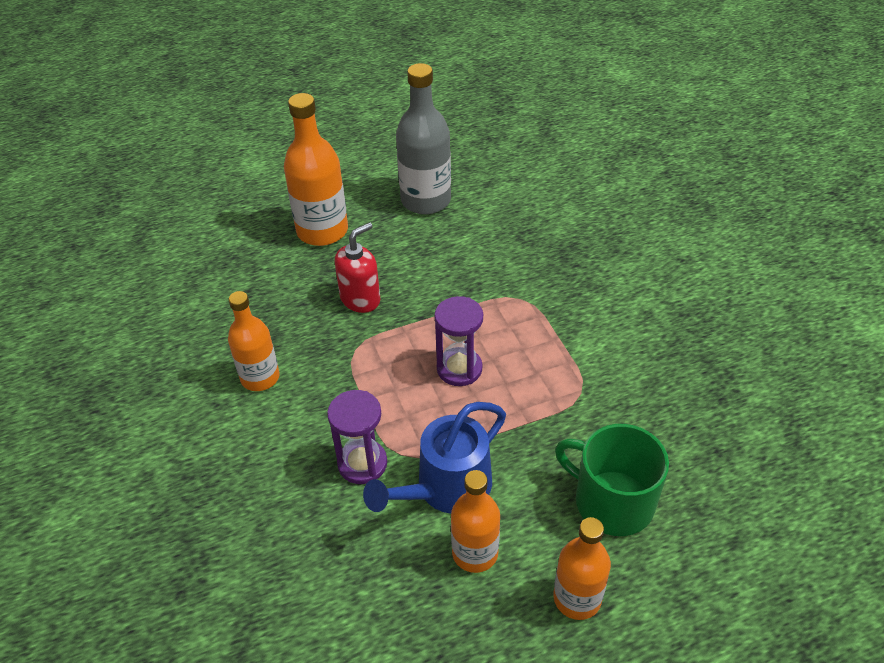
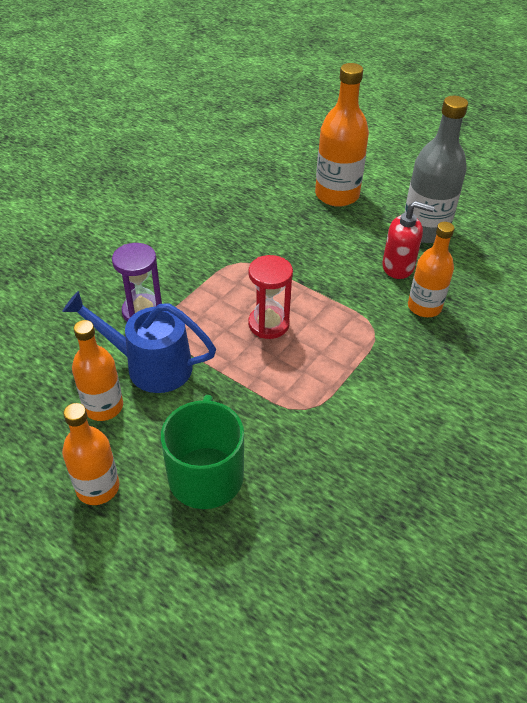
camera: 55 degrees right, 0 degrees up
(260, 377) = (179, 230): orange bottle -> orange bottle (424, 307)
(360, 299) = (290, 243): red soap dispenser -> red soap dispenser (398, 267)
(459, 369) = (268, 324): purple hourglass -> red hourglass

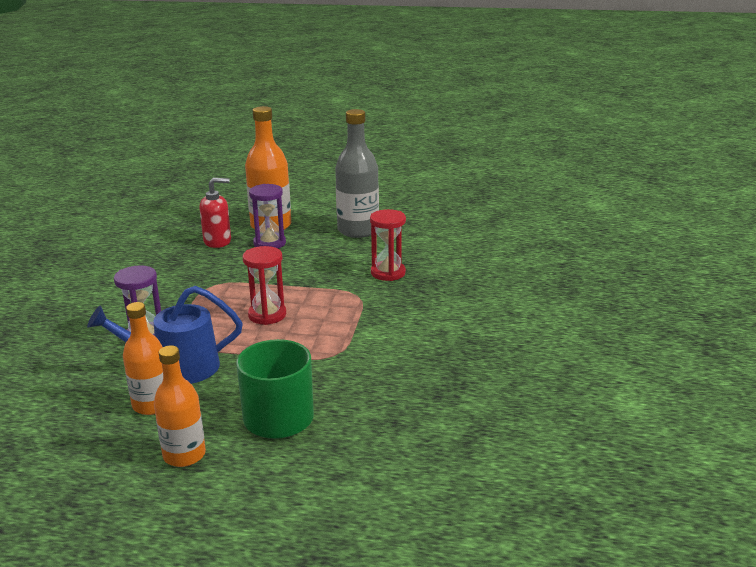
camera: 25 degrees left, 20 degrees down
(323, 220) = (269, 243): none -> purple hourglass
(398, 267) = (351, 255): red soap dispenser -> red soap dispenser (218, 241)
(424, 307) = (388, 273): orange bottle -> red hourglass

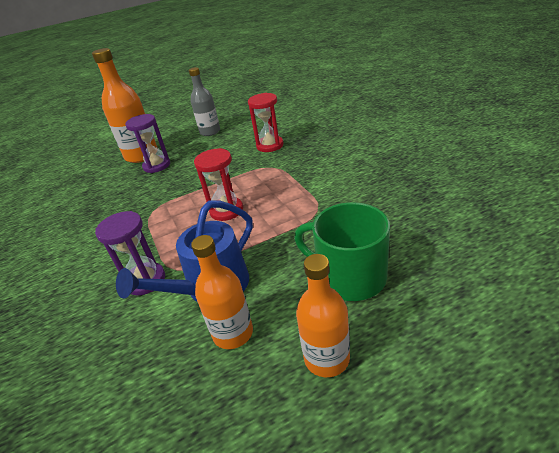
camera: 30 degrees left, 10 degrees up
(218, 241) = (112, 182): red soap dispenser -> none
(358, 230) = (210, 132): grey bottle -> grey bottle, size x0.65

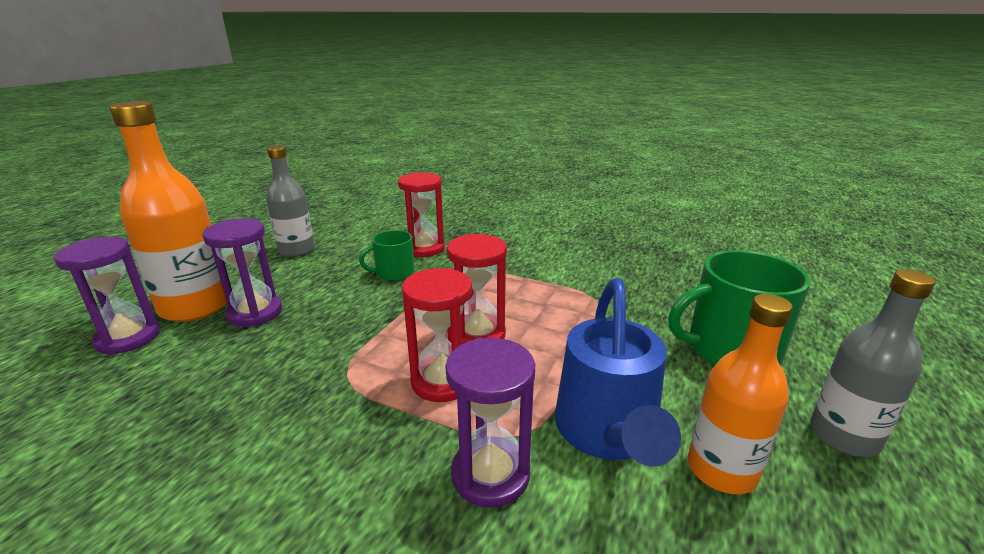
camera: 45 degrees left, 10 degrees down
(108, 165) = (128, 338): none -> purple hourglass
(181, 229) = (442, 381): none -> red hourglass
(235, 159) = (394, 273): none -> green mug
(326, 358) = (843, 436): orange bottle -> grey bottle

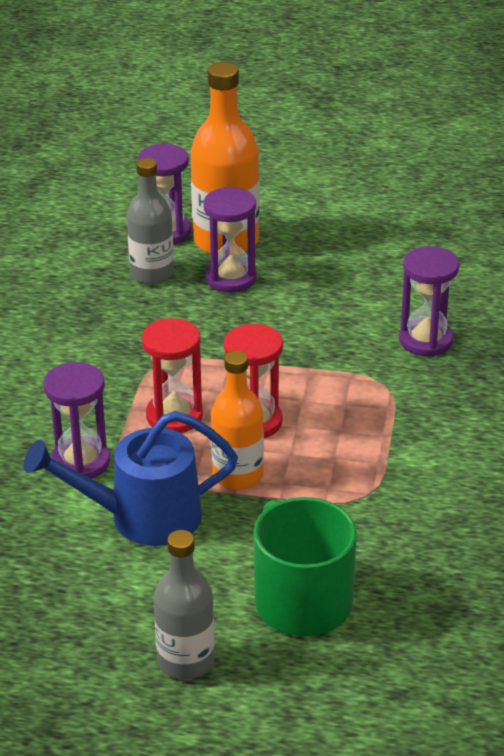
camera: 75 degrees right, 10 degrees up
(296, 250) = (367, 251): grey bottle -> grey bottle (152, 273)
(394, 273) = (351, 335): green mug -> none
(424, 248) = (426, 340): red hourglass -> purple hourglass
(721, 469) = (121, 580): orange bottle -> orange bottle (238, 475)

